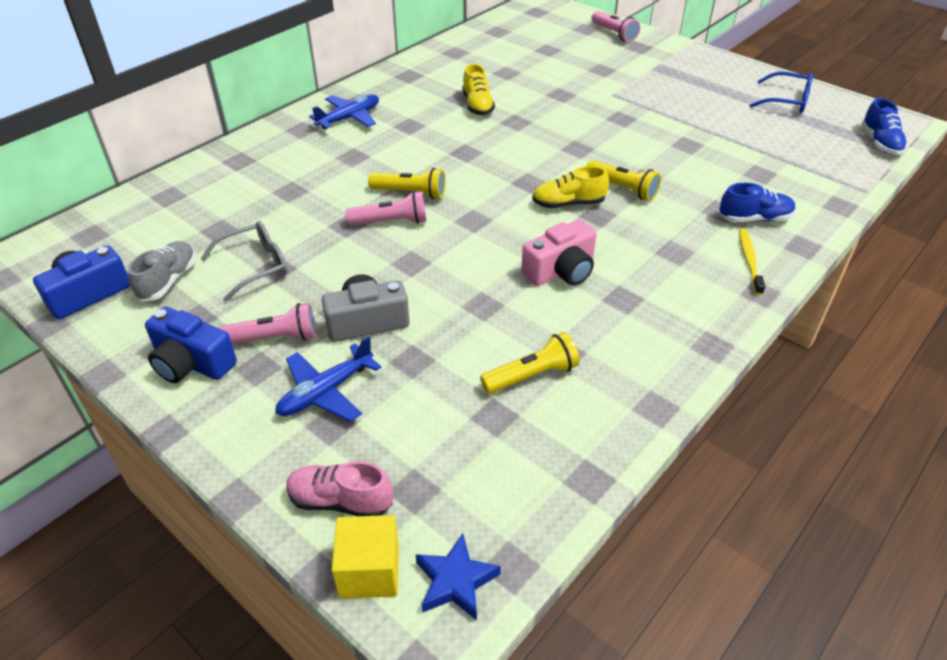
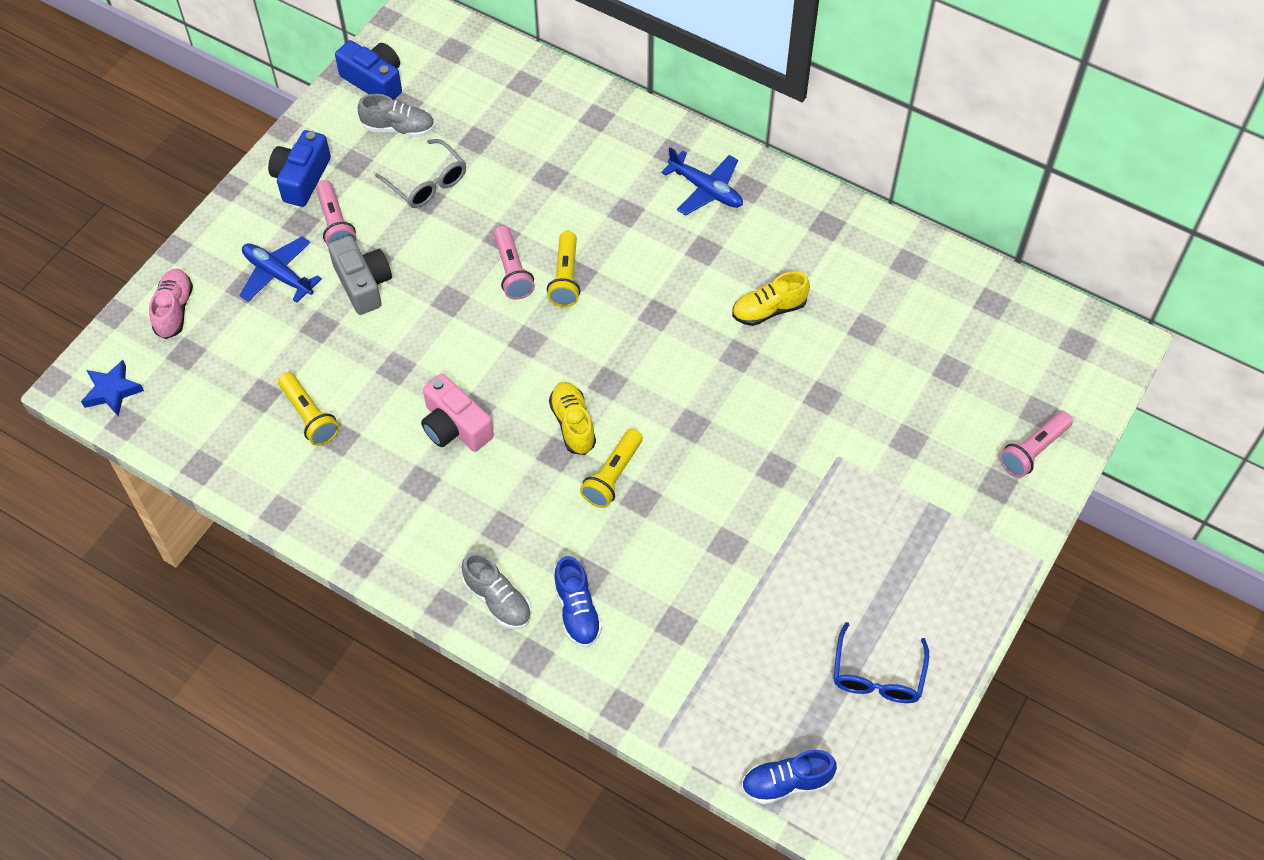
camera: 80 degrees right, 15 degrees up
(369, 571) = (119, 340): yellow cube -> none
(749, 260) = (497, 600): yellow toothbrush -> grey shoe

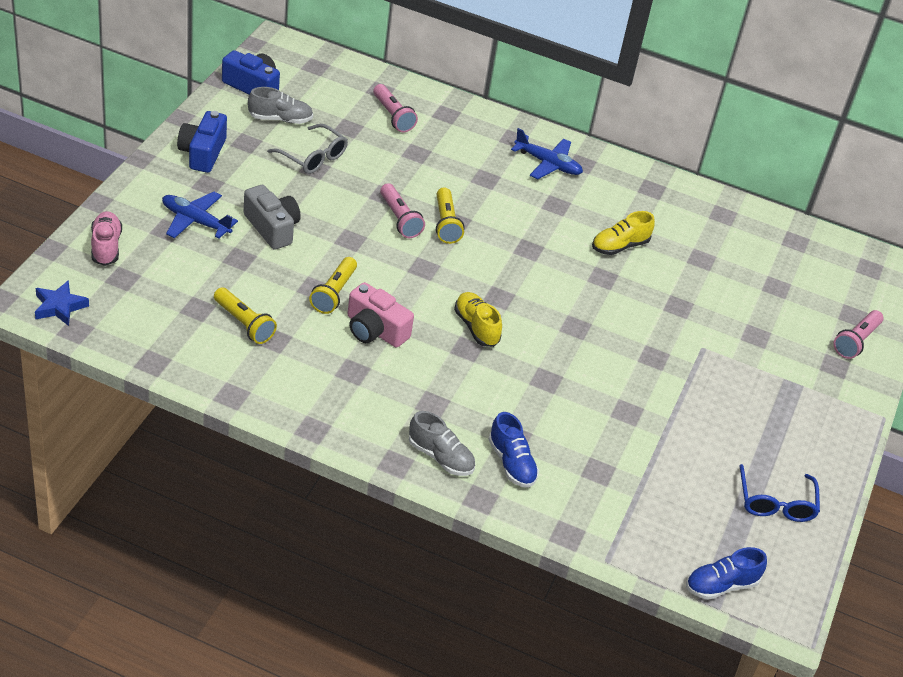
camera: 15 degrees left, 15 degrees down
(335, 224) = (239, 185): pink flashlight -> pink flashlight (393, 116)
(613, 476) = (519, 364): yellow flashlight -> yellow flashlight (334, 293)

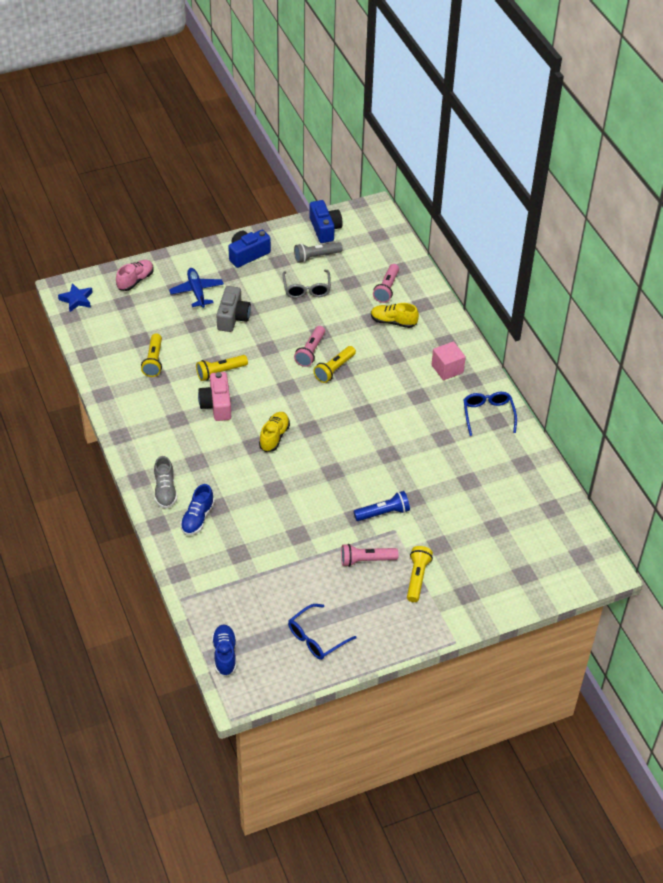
camera: 50 degrees right, 5 degrees up
(280, 119) = (316, 257): grey shoe -> grey flashlight
(548, 164) = (447, 369): blue plane -> pink cube
(620, 246) = (425, 442): yellow shoe -> yellow shoe (393, 322)
(638, 187) = (488, 415): none -> blue glasses
(672, 338) = (383, 513): none -> blue flashlight
(721, 585) = (225, 654): blue shoe -> blue shoe turned 60 degrees clockwise
(779, 380) = (417, 578): none -> yellow flashlight
(856, 341) = (503, 590): pink flashlight -> pink flashlight (366, 560)

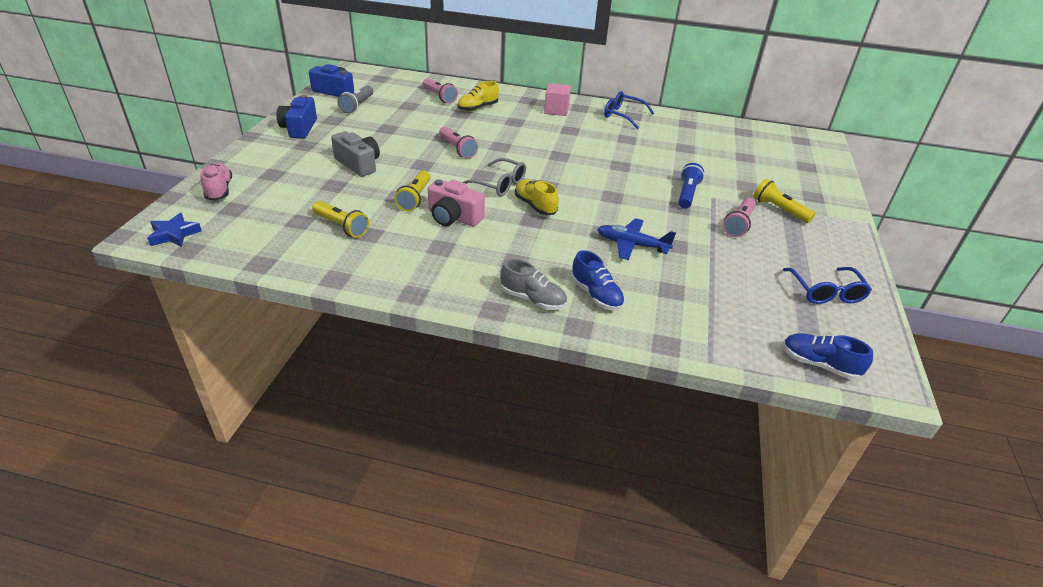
camera: 55 degrees left, 10 degrees down
(196, 291) = (295, 167): blue plane -> blue plane (631, 245)
(306, 289) = (384, 122): grey glasses -> grey glasses (499, 184)
(334, 369) = (493, 148): yellow flashlight -> none

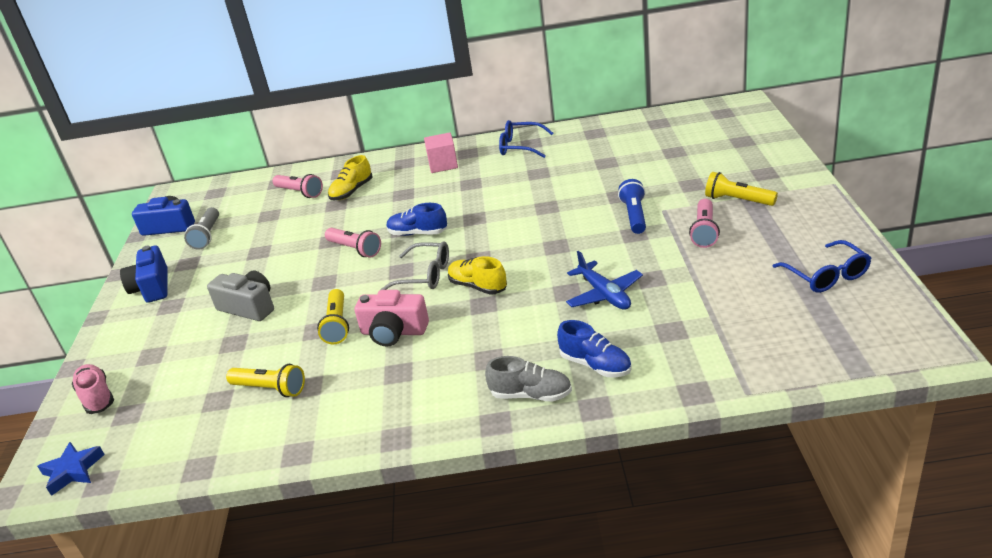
camera: 10 degrees left, 5 degrees down
(631, 245) = (604, 294): blue plane -> blue plane turned 120 degrees counterclockwise
(819, 364) = (855, 356): blue shoe -> blue shoe (418, 233)

